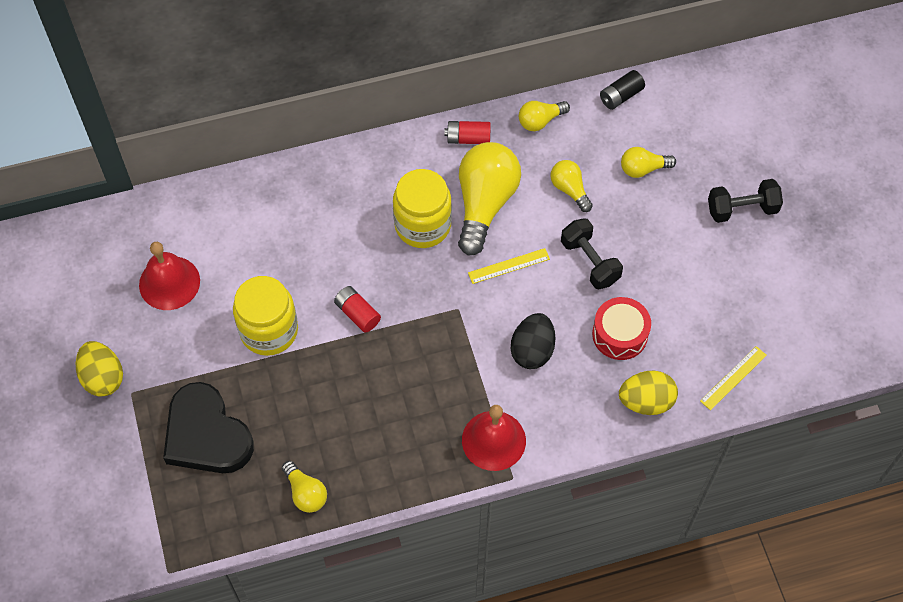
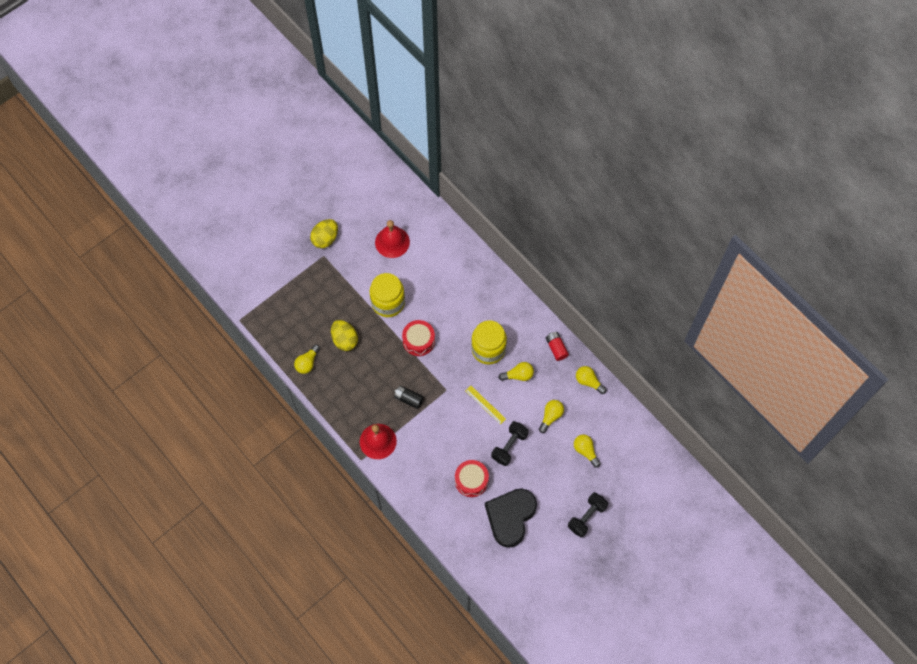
camera: 65 degrees right, 5 degrees up
(206, 435) = (317, 301): black heart -> black heart (510, 517)
(357, 313) = (418, 341): red battery -> red drum
(484, 203) = (518, 375): yellow light bulb -> yellow light bulb, size x0.50
(532, 350) = (439, 438): black egg -> none
(620, 96) = (629, 419): black battery -> black battery (408, 399)
(646, 401) = (437, 510): yellow egg -> yellow egg (345, 340)
(733, 378) = (474, 552): yellow ruler -> none
(742, 209) = (586, 517): black dumbbell -> black dumbbell turned 75 degrees clockwise

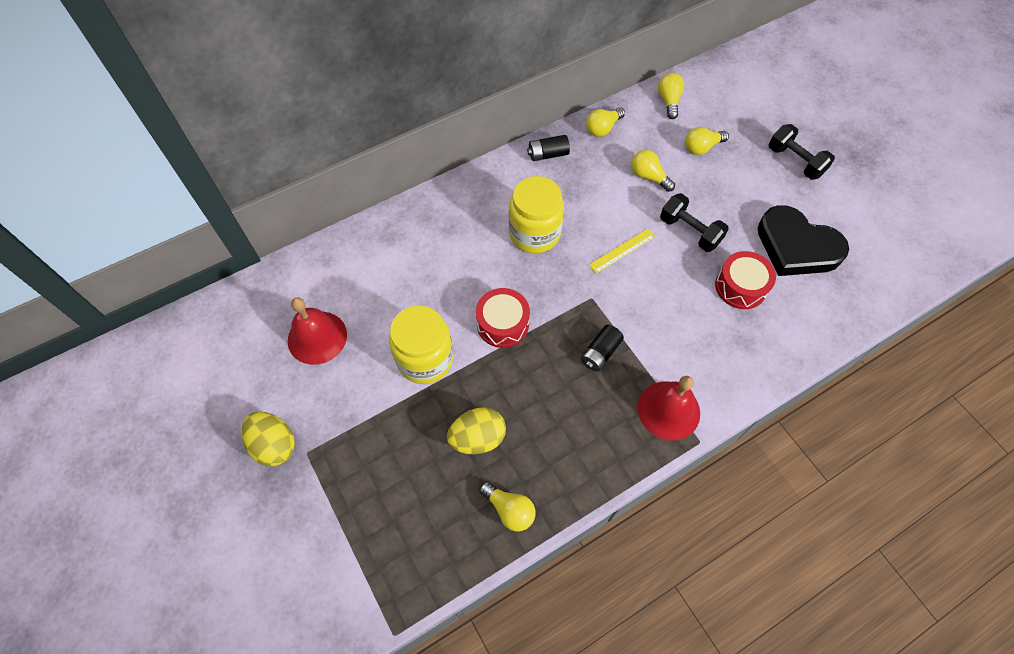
camera: 80 degrees left, 5 degrees down
(518, 375) = (581, 203): yellow light bulb -> yellow light bulb (669, 101)
(556, 348) = (548, 154): red battery -> black battery

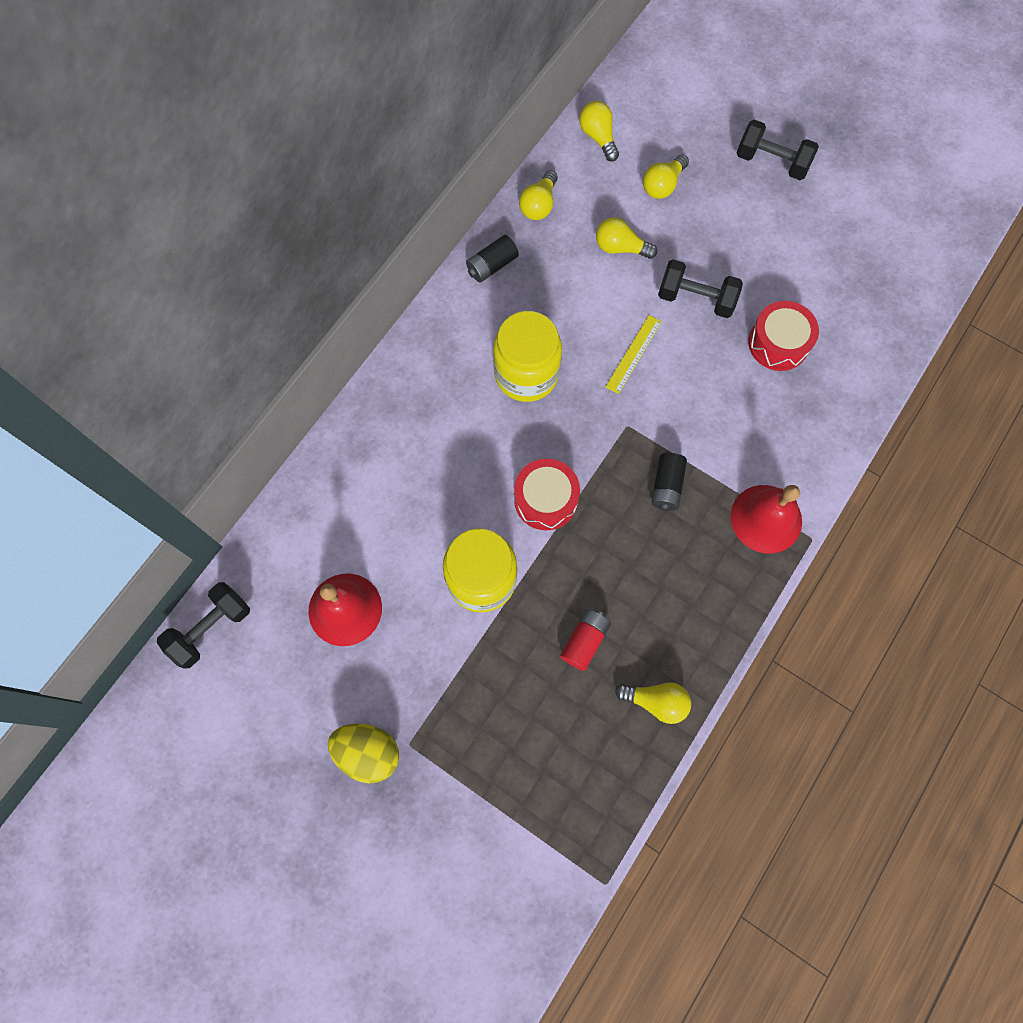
camera: 25 degrees left, 10 degrees up
(220, 310) = (211, 628): none -> black dumbbell
(477, 438) = (584, 641): yellow egg -> red battery
(796, 246) = (816, 269): black heart -> none

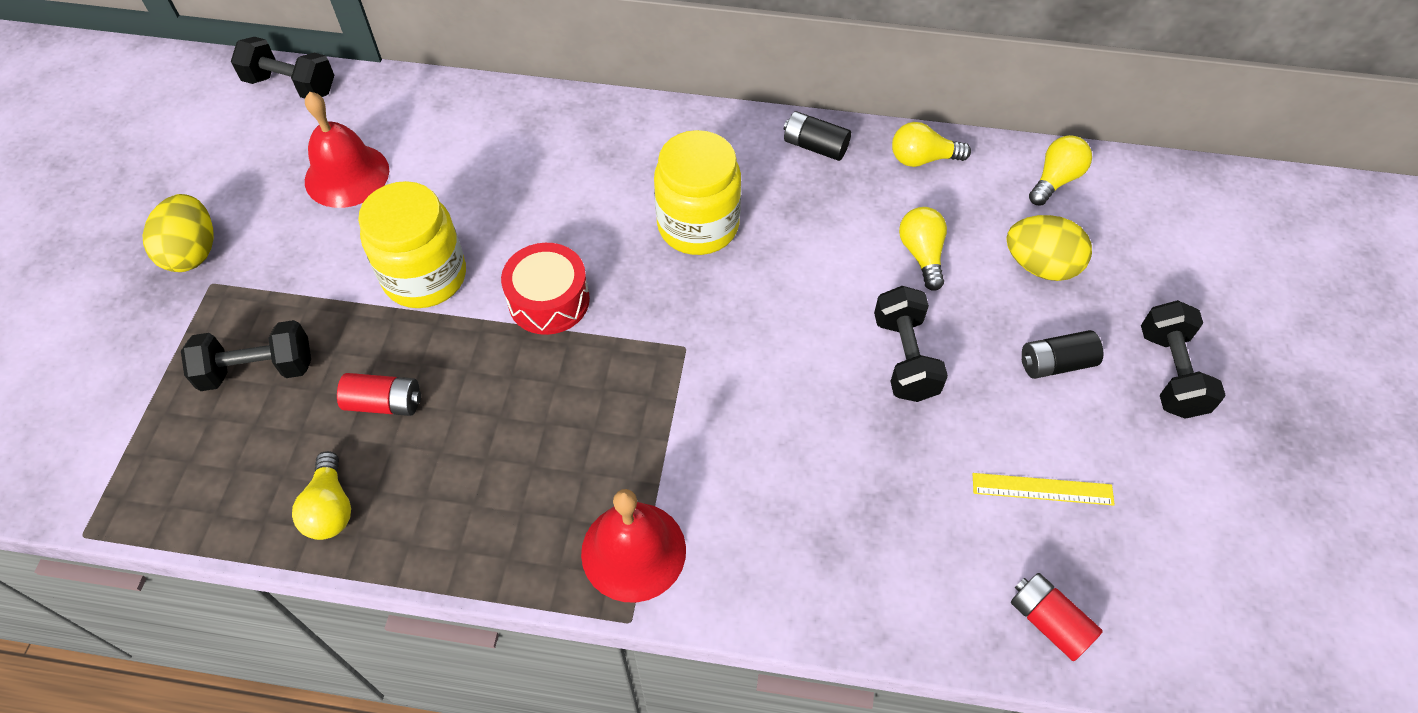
camera: 65 degrees right, 15 degrees down
(513, 725) = (258, 370): none -> black dumbbell
(634, 354) = (786, 319): yellow ruler -> yellow ruler (1042, 489)
(662, 185) = (1040, 266): yellow light bulb -> yellow egg
(666, 486) = (624, 417): black battery -> black battery (1055, 363)
(778, 343) = (901, 476): red drum -> none
(898, 314) = (1049, 621): none -> red battery

